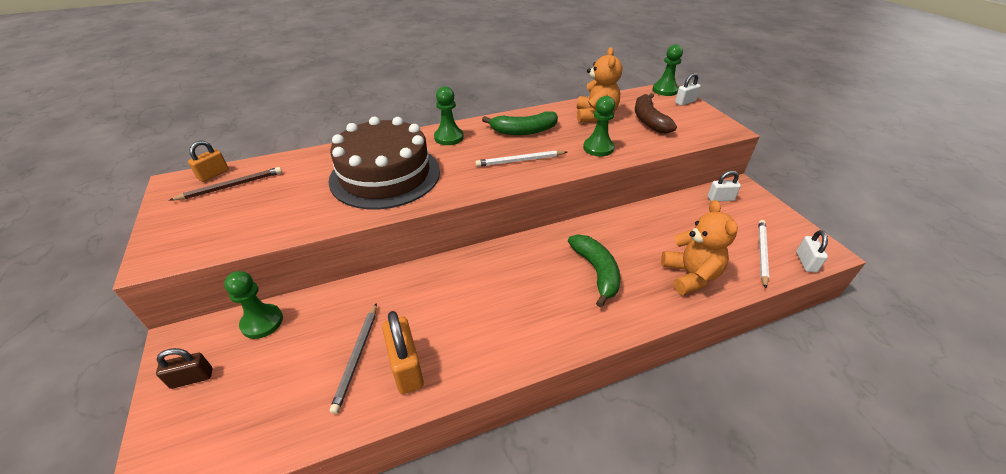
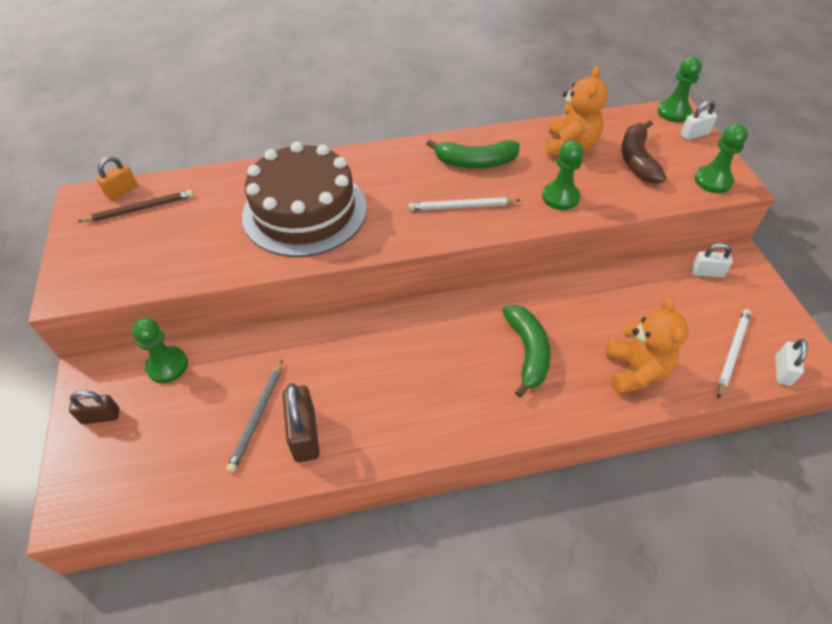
camera: 10 degrees right, 10 degrees up
(406, 367) = (304, 434): orange padlock -> brown padlock
(449, 137) = (384, 164): green pawn -> green pawn (713, 181)

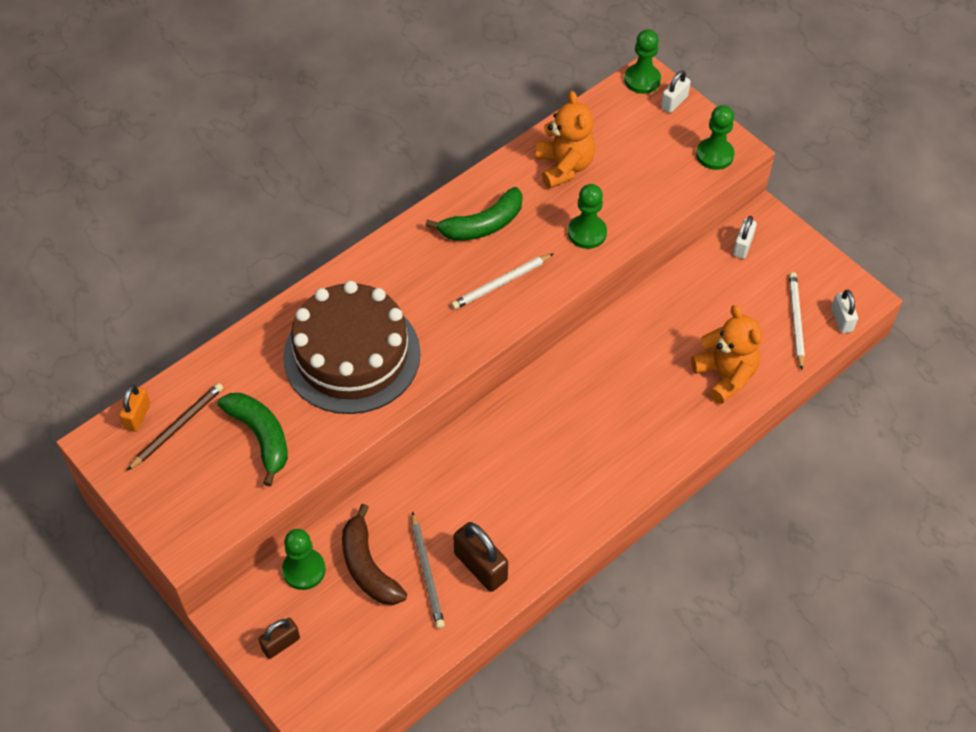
camera: 30 degrees left, 5 degrees up
(527, 352) = (626, 400): green banana -> green banana (260, 436)
(637, 160) = (635, 157): brown banana -> brown banana (368, 567)
(707, 272) = (742, 246): white padlock -> white padlock turned 45 degrees counterclockwise

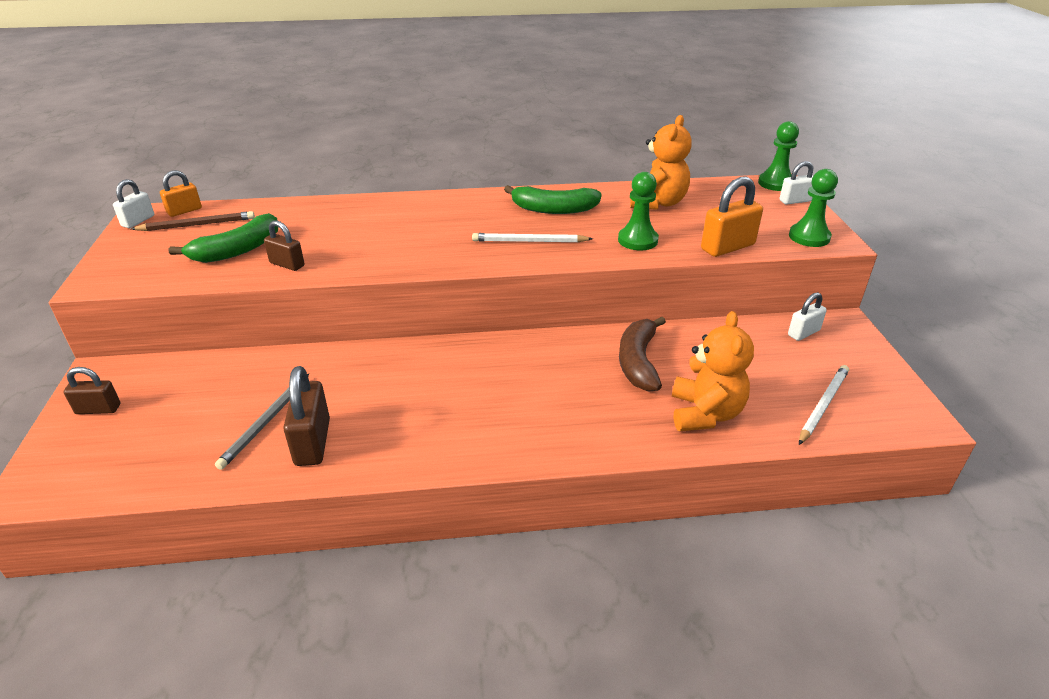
camera: 35 degrees right, 20 degrees down
(260, 436) = (237, 250): green banana -> green banana turned 45 degrees clockwise
(304, 570) = (185, 371): green pawn -> none
(327, 428) = (287, 264): none -> brown padlock
(352, 355) = (363, 236): brown cake -> none
(368, 567) = (229, 394): brown banana -> brown banana (638, 362)
(662, 204) = (727, 247): none -> orange padlock
(841, 320) = (881, 426): white padlock -> white padlock (138, 221)

